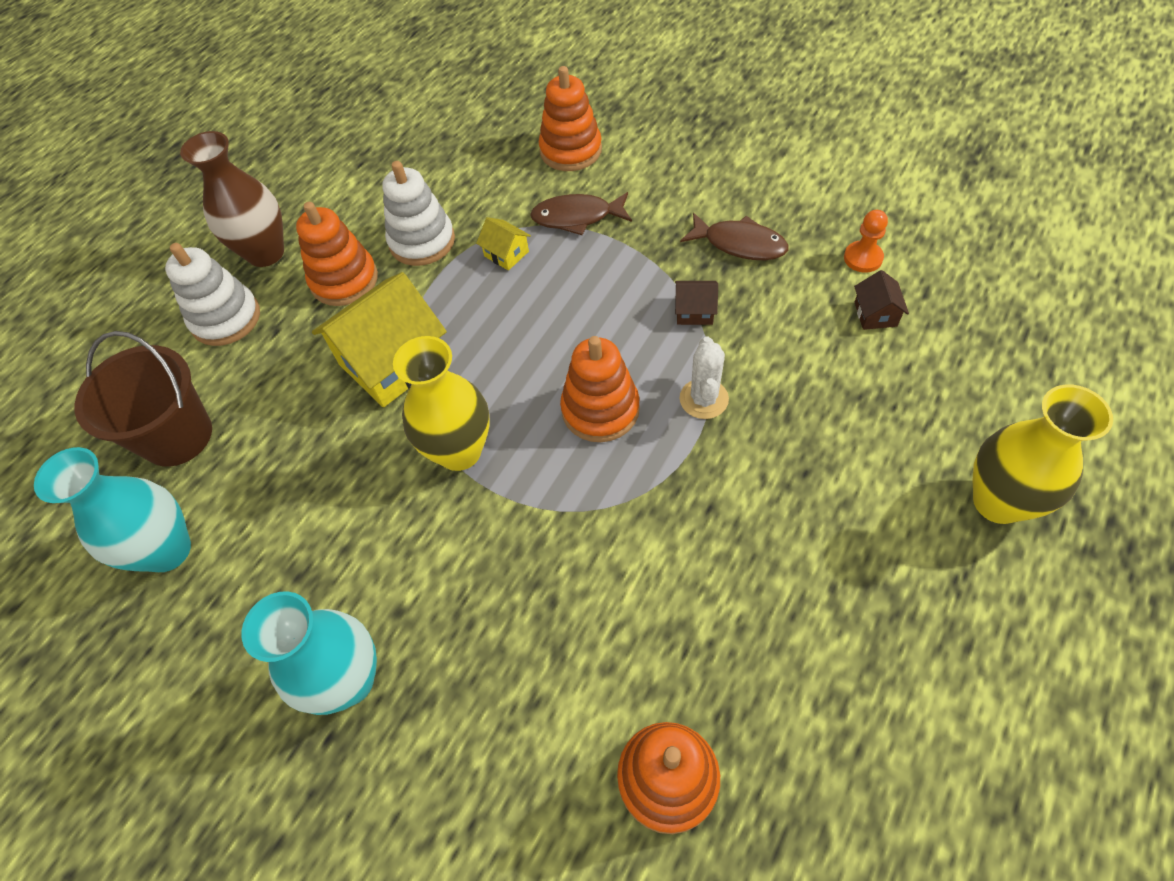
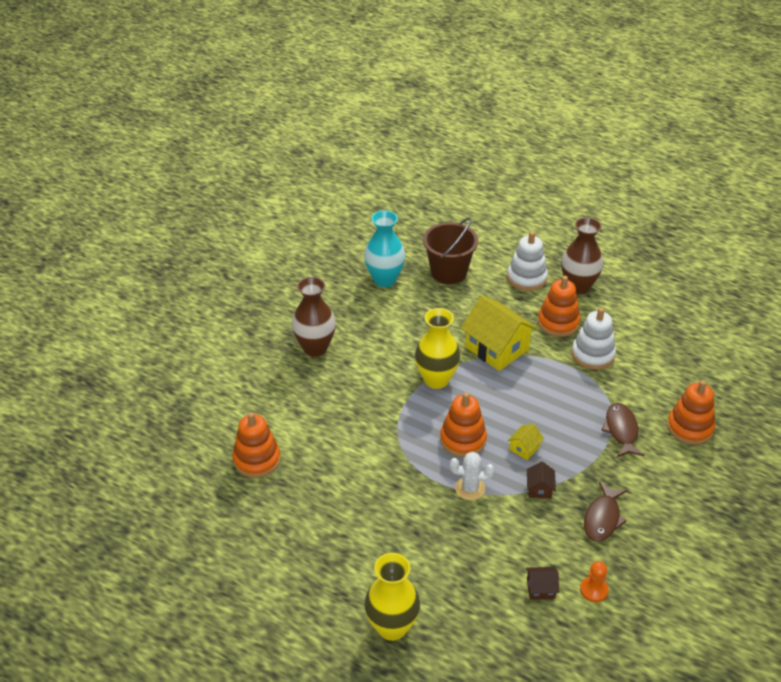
camera: 85 degrees right, 15 degrees down
(348, 680) = (315, 348): turquoise vase -> brown vase
(506, 254) = (585, 395): yellow house -> yellow house (524, 448)

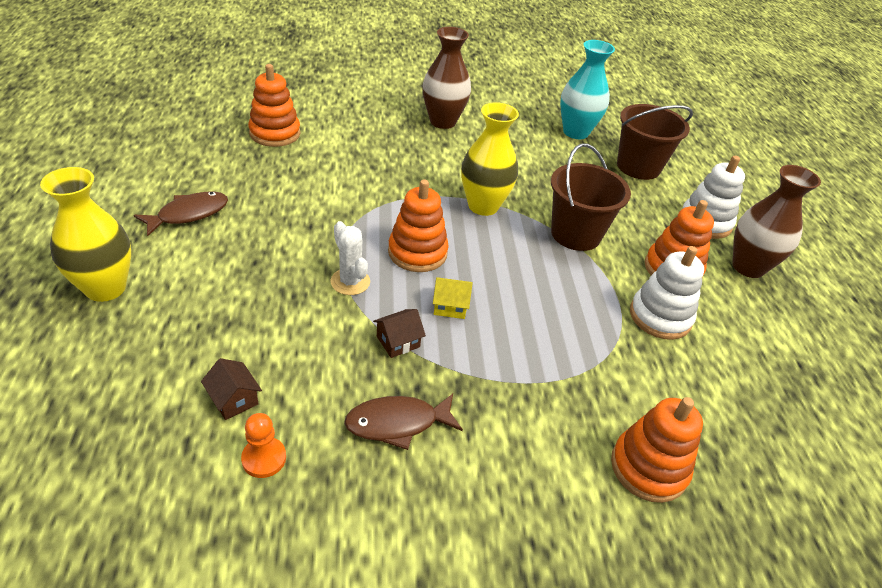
camera: 50 degrees right, 0 degrees up
(497, 348) = (575, 234): yellow house -> brown bucket
(621, 430) = (566, 389): brown fish -> brown fish (188, 214)

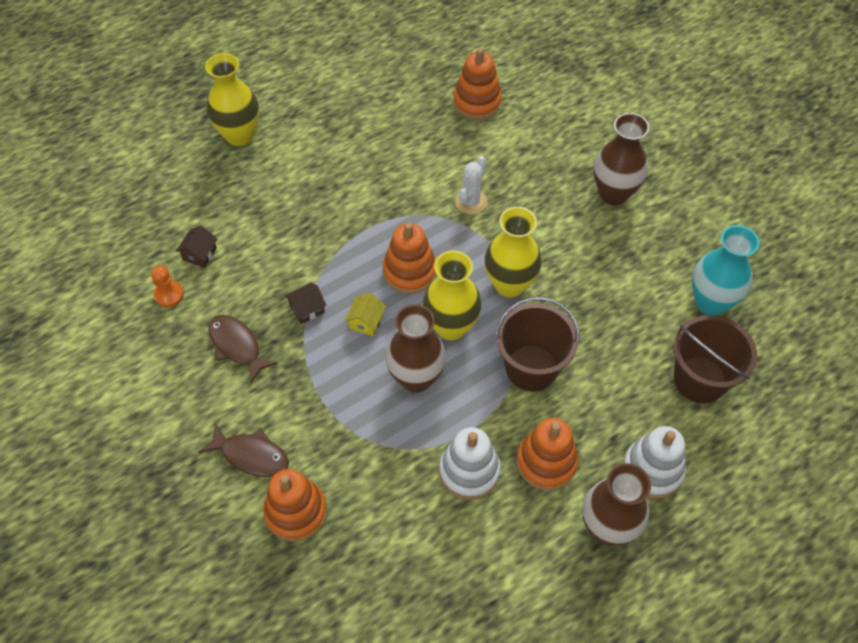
camera: 65 degrees right, 15 degrees up
(188, 214) = (338, 123): brown fish -> brown fish (251, 455)
(350, 282) = (344, 250): white cactus -> white cactus (471, 201)
(398, 342) = (307, 309): brown house -> brown house turned 60 degrees counterclockwise
(450, 306) = (366, 321): yellow house -> yellow house turned 45 degrees clockwise
(500, 257) = (451, 326): none -> yellow vase
(540, 303) = (416, 378): none -> brown vase

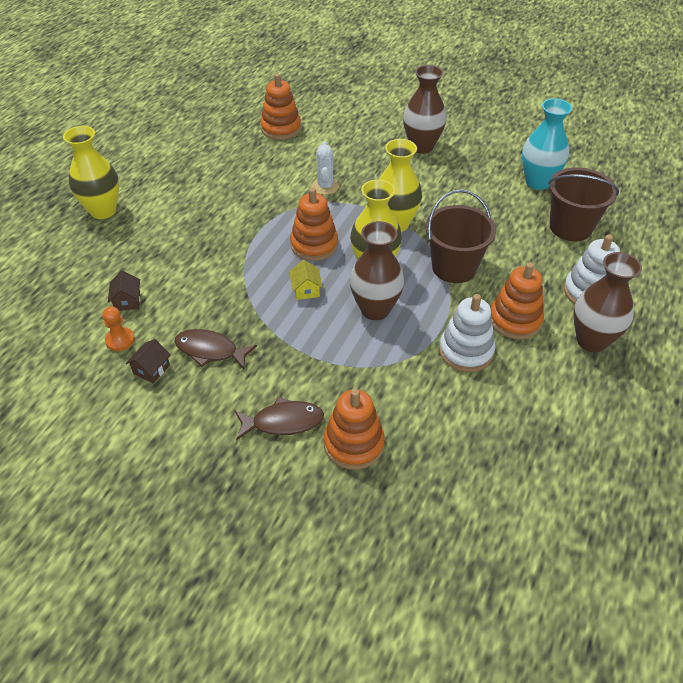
camera: 30 degrees left, 10 degrees down
(307, 309) = (251, 301): brown house -> brown house (151, 369)

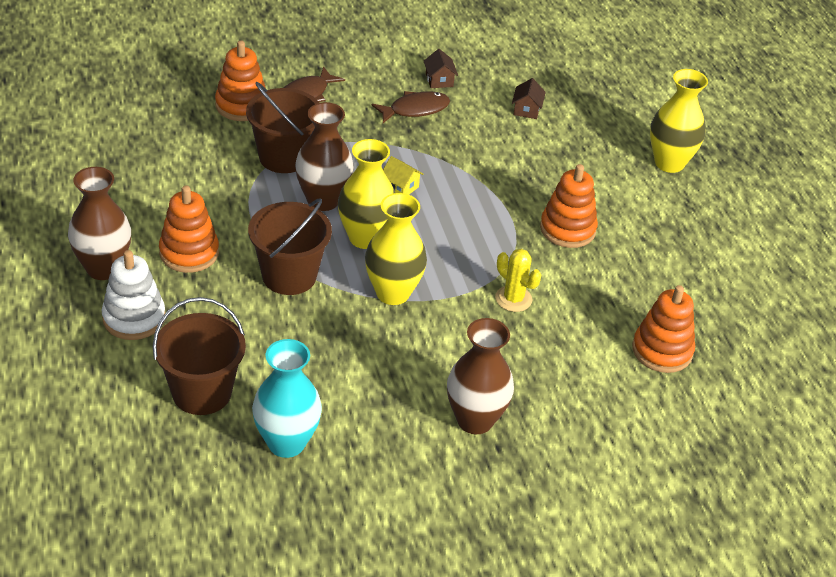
camera: 135 degrees right, 5 degrees down
(120, 340) = (489, 85): orange pawn -> none
(127, 301) = (526, 109): brown house -> brown house turned 60 degrees clockwise
(314, 245) = (443, 229): orange stacking toy -> orange stacking toy (567, 229)
(325, 186) = (513, 299): white cactus -> yellow cactus
(368, 364) = (283, 157): none -> brown bucket
(466, 351) = (212, 204): white stacking toy -> none

